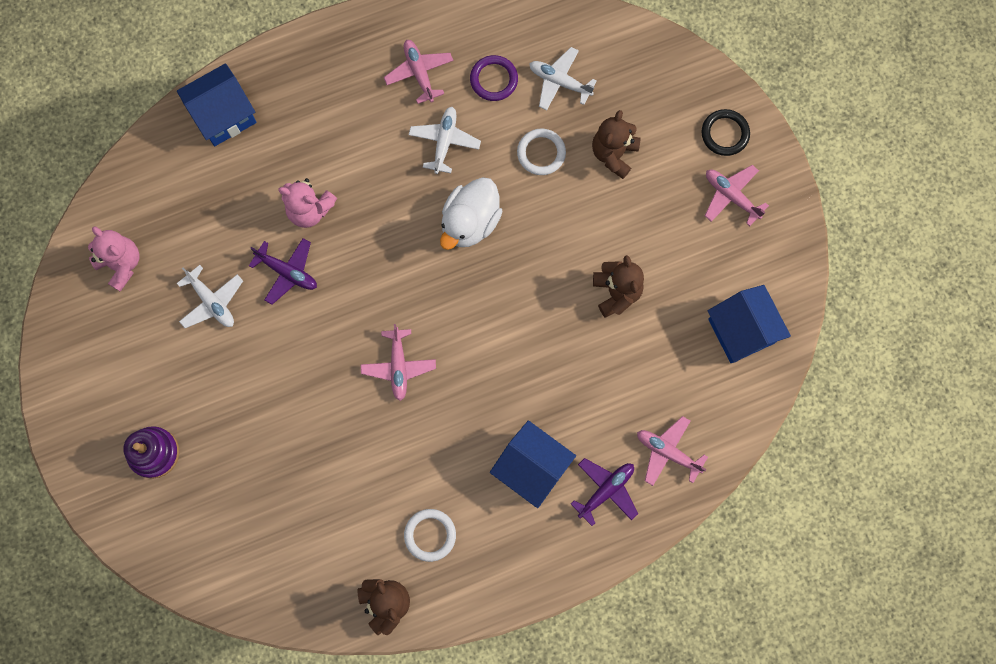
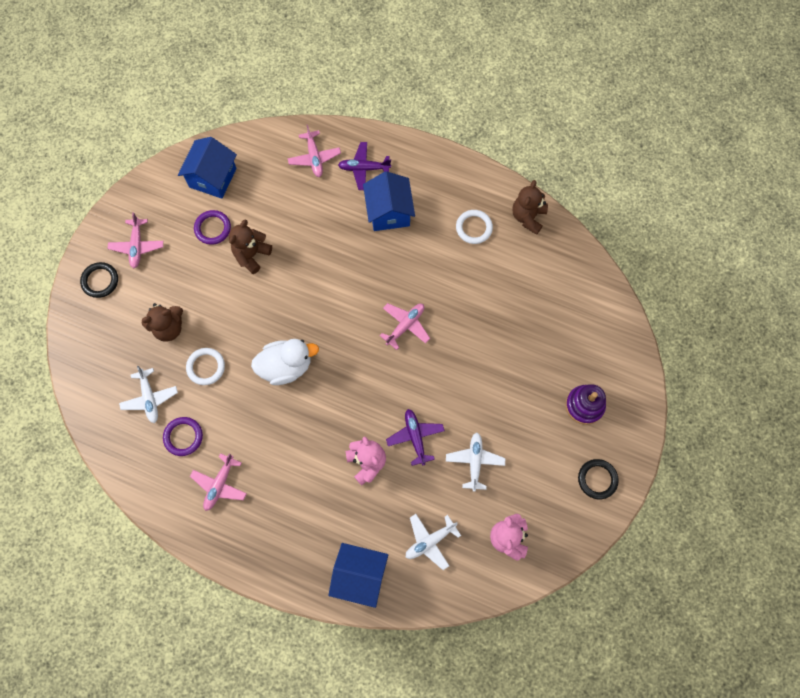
camera: 135 degrees left, 5 degrees down
(82, 392) = (597, 479): none -> black ring
(444, 142) = (250, 427): white plane -> white plane (430, 541)
(682, 281) = (213, 228): none -> purple ring

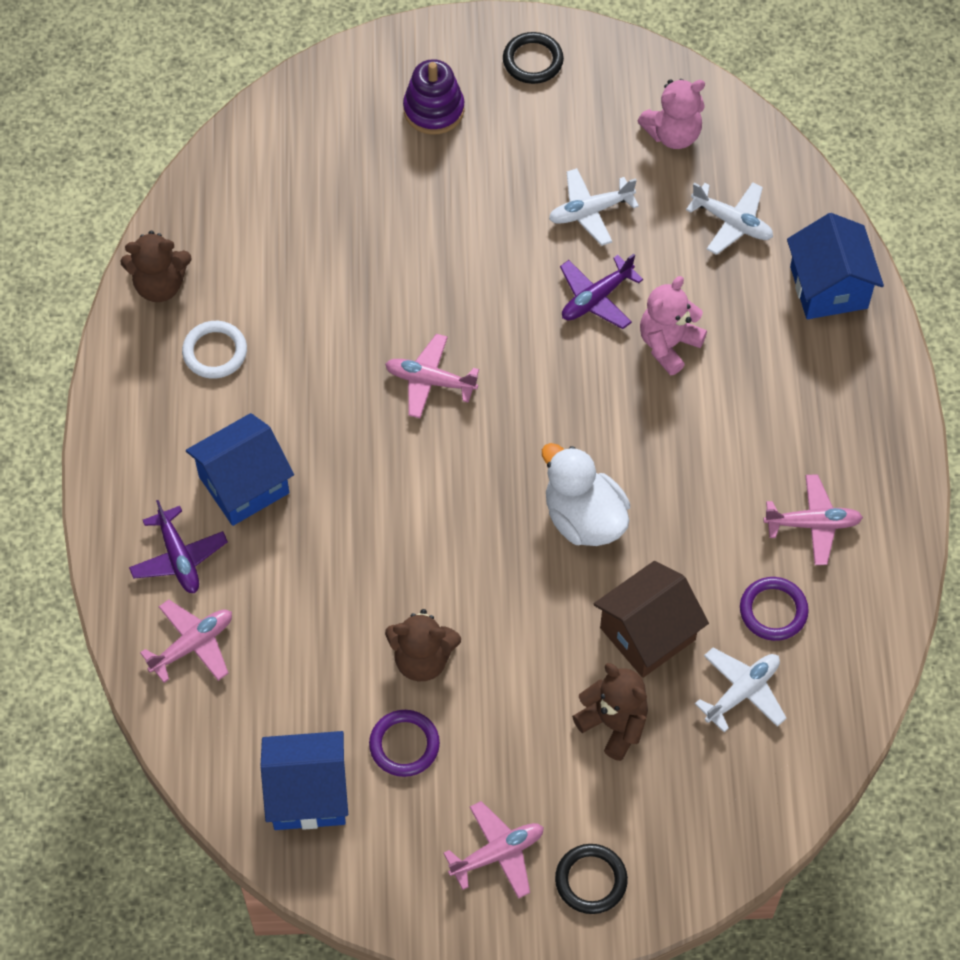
camera: 115 degrees left, 10 degrees down
(206, 367) = (647, 633): white ring -> brown house

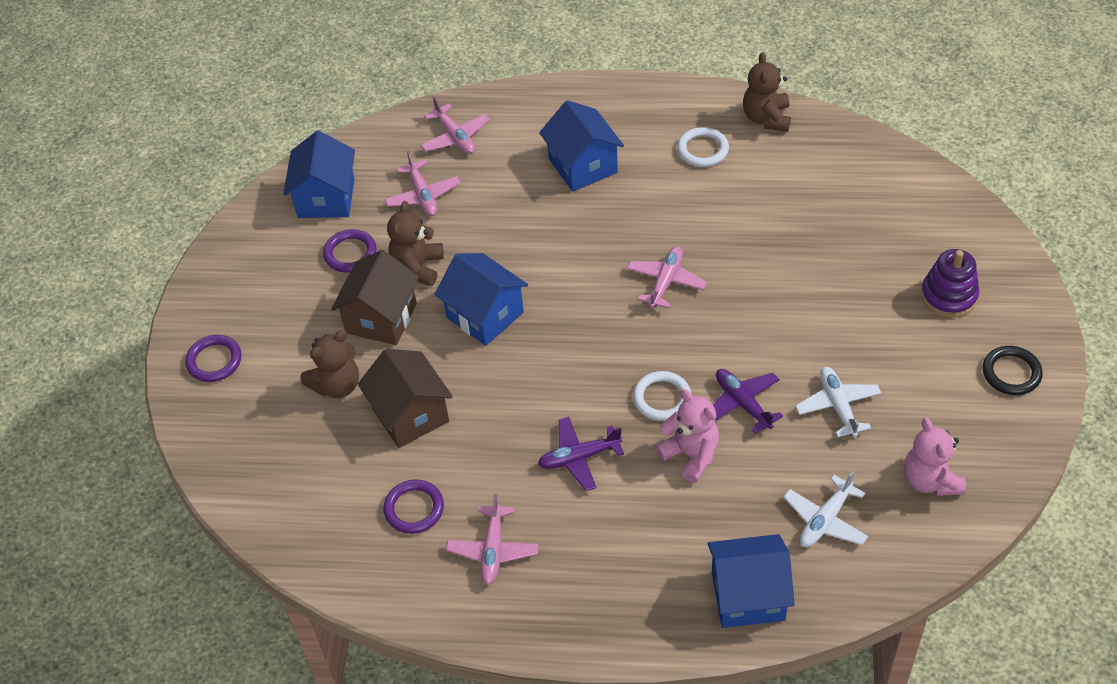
camera: 100 degrees right, 10 degrees down
(178, 557) = (527, 129): purple plane -> purple plane (579, 457)
(493, 571) = (485, 315): none -> blue house
(497, 853) = (251, 304): pink plane -> pink plane (423, 195)
(507, 689) = (381, 318): none -> brown house
(584, 518) = (524, 378): white duck -> none
(591, 880) = (214, 361): black ring -> purple ring
(597, 375) = (662, 398): none -> white ring
(742, 692) = (344, 477): white plane -> none

